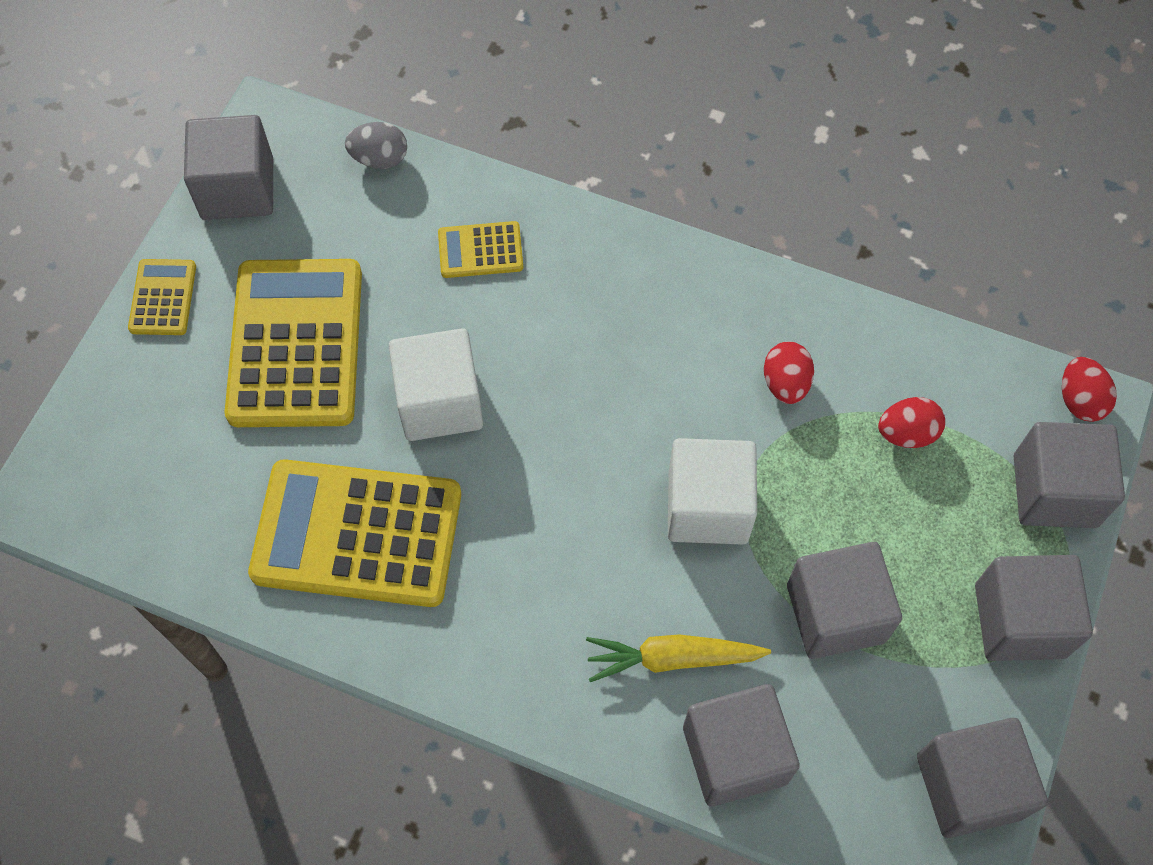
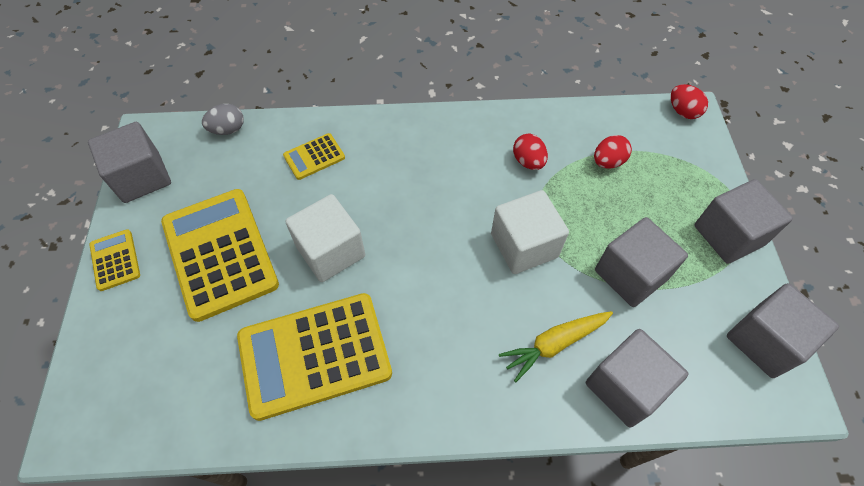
camera: 25 degrees left, 5 degrees down
(1054, 491) = (700, 160): grey cube -> none

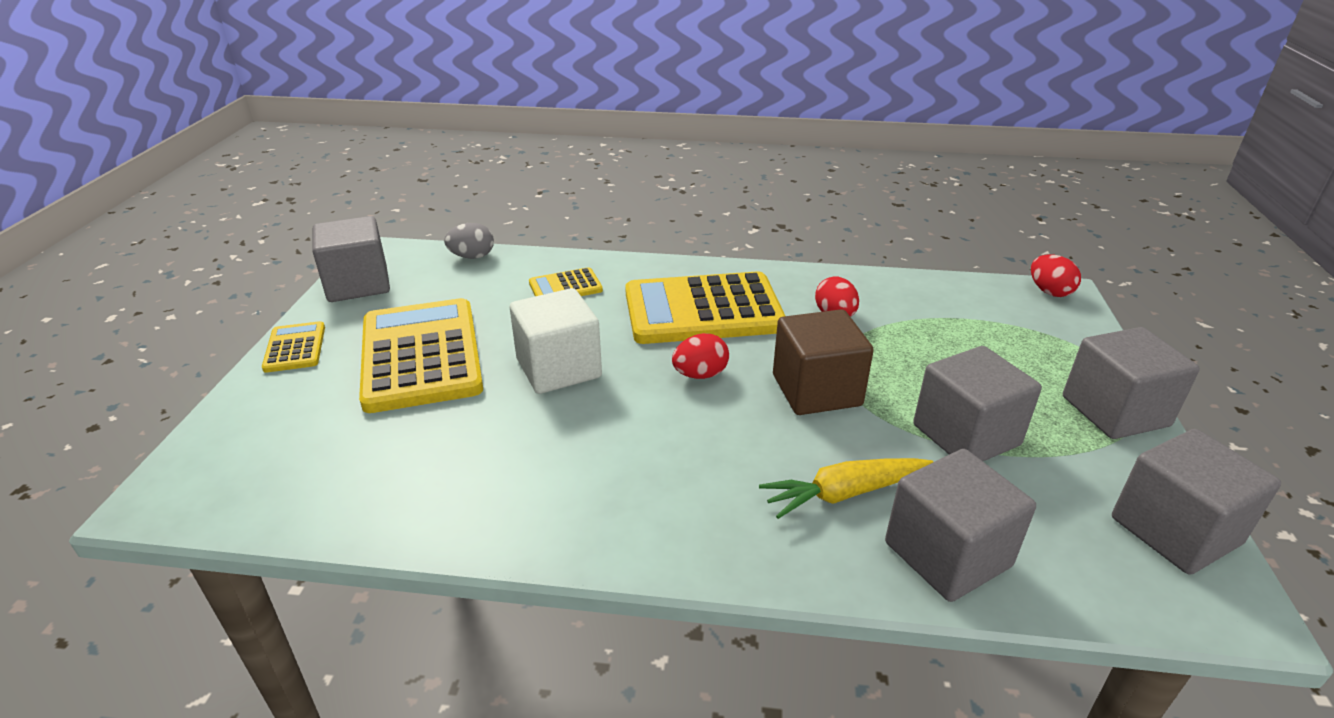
camera: 10 degrees right, 25 degrees down
(314, 355) = (505, 463): yellow calculator -> yellow calculator (703, 310)
(524, 245) = (816, 390): white cube -> brown cube
(608, 162) = (942, 326): red egg -> red egg (700, 375)

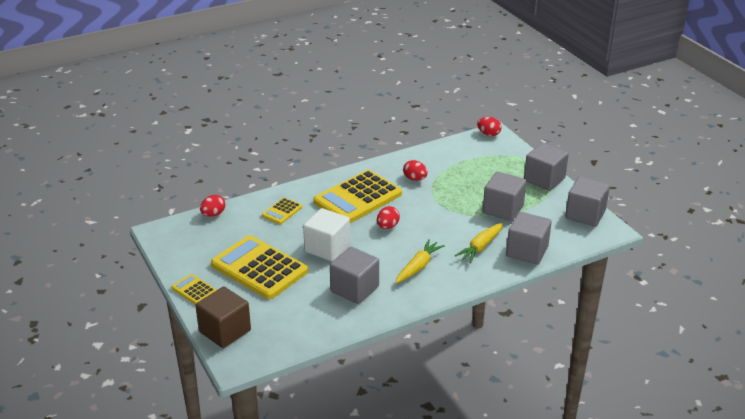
camera: 35 degrees left, 0 degrees up
(358, 284) = (175, 251): grey cube -> grey cube (354, 289)
(472, 257) = (213, 214): grey egg -> red egg
(673, 475) = (418, 267): none -> yellow carrot
(816, 390) = (437, 214): brown cube -> brown cube (225, 331)

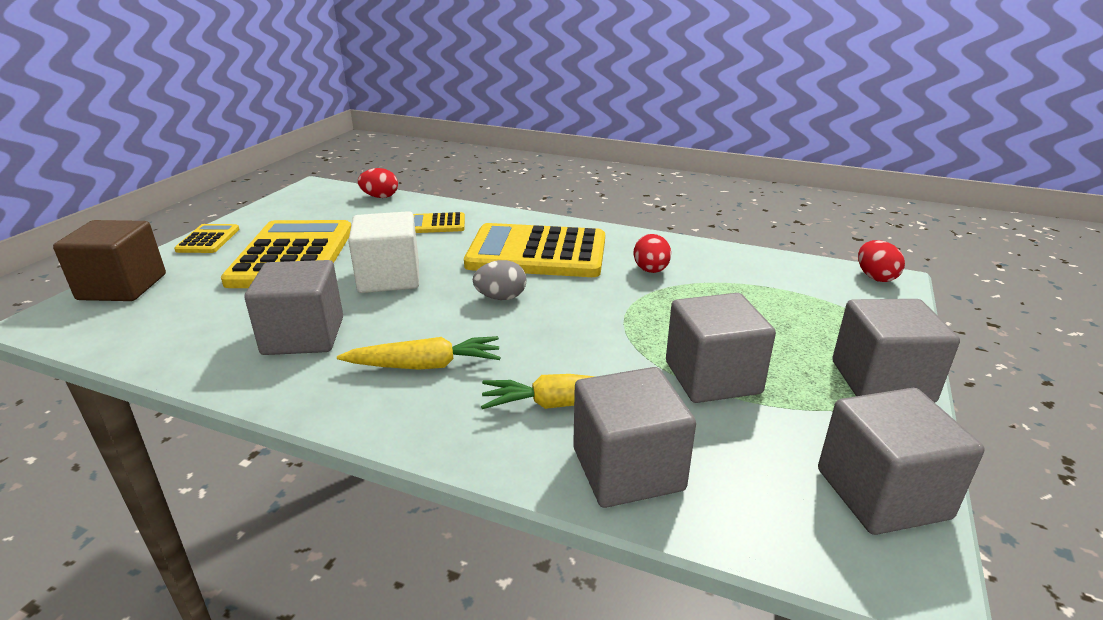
camera: 50 degrees right, 5 degrees down
(387, 226) = (501, 298): red egg -> grey egg

